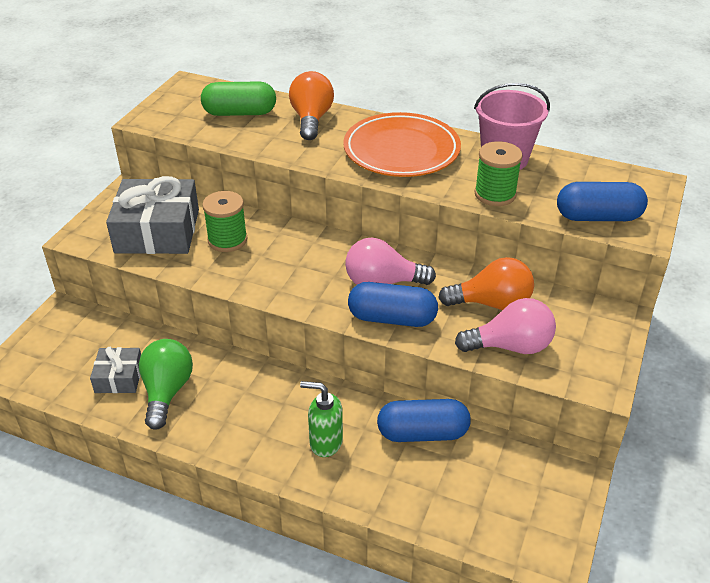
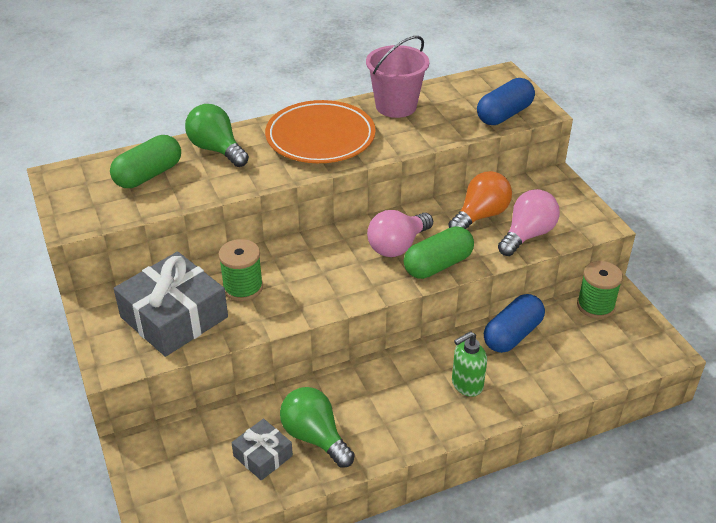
camera: 45 degrees left, 0 degrees up
(311, 119) = (217, 149): orange light bulb -> green light bulb
(392, 318) = (438, 265): blue capsule -> green capsule
(495, 194) = (426, 134): green spool -> green spool (595, 306)

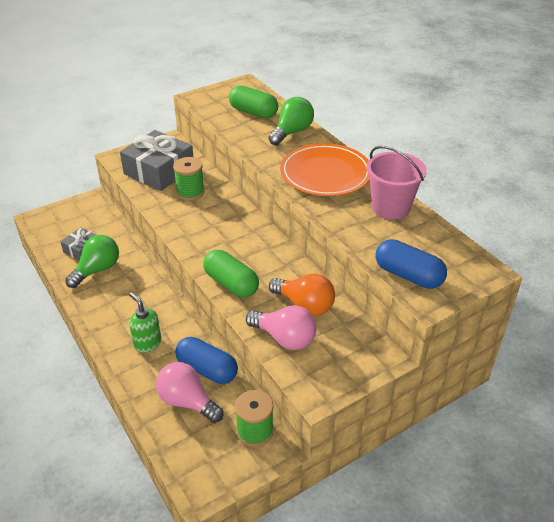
camera: 80 degrees right, 0 degrees up
(397, 246) = (251, 259): pink light bulb -> pink light bulb (187, 401)

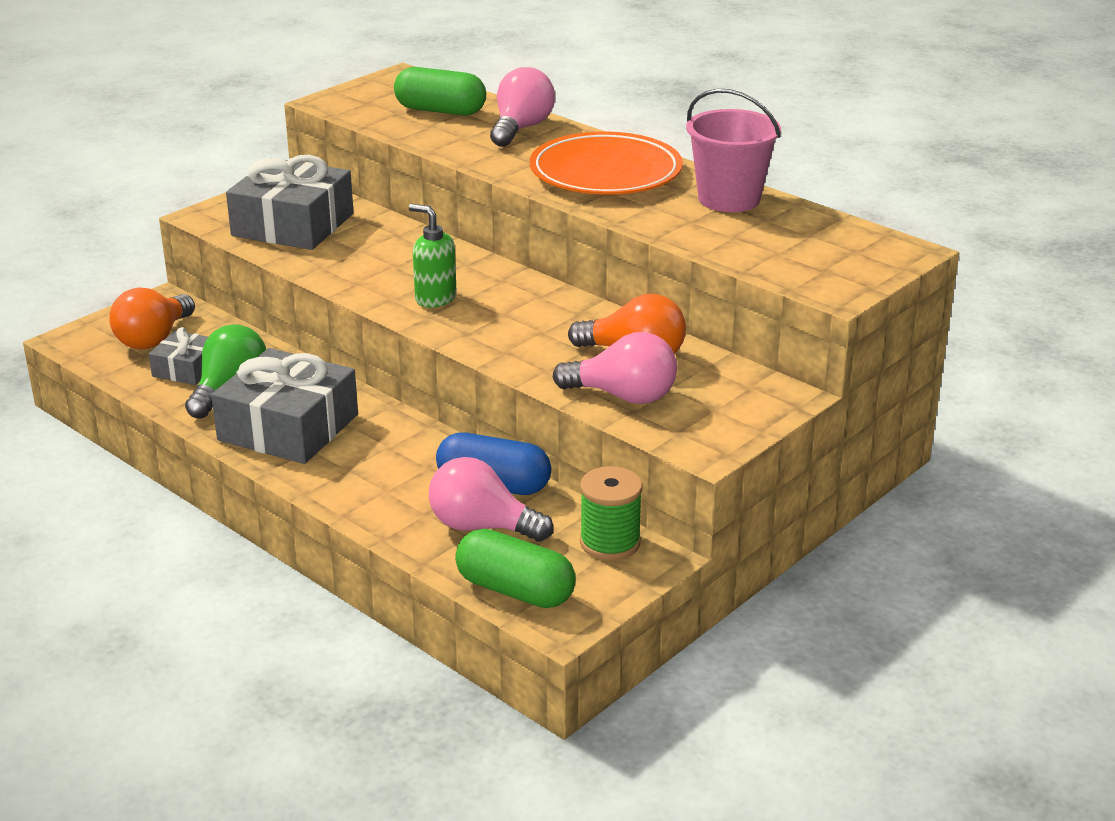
camera: 15 degrees left, 10 degrees down
(76, 225) = (154, 339): none -> orange light bulb
(115, 302) = (288, 427): none -> grey gift
(147, 343) = (374, 469): green soap dispenser -> green soap dispenser (435, 298)
(190, 192) = (366, 246): green spool -> none
(231, 284) = (502, 346): green capsule -> green capsule (515, 590)
(292, 132) = (521, 129): green light bulb -> pink light bulb
(408, 275) = (795, 269): blue capsule -> none

